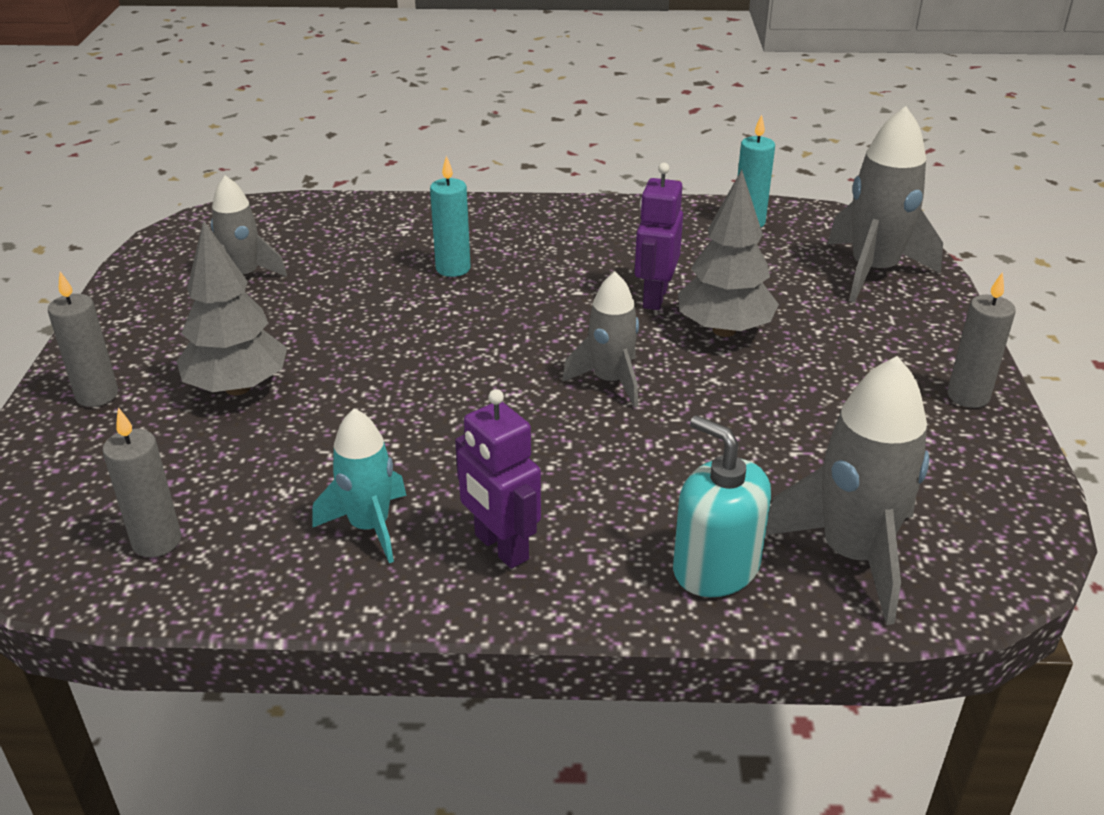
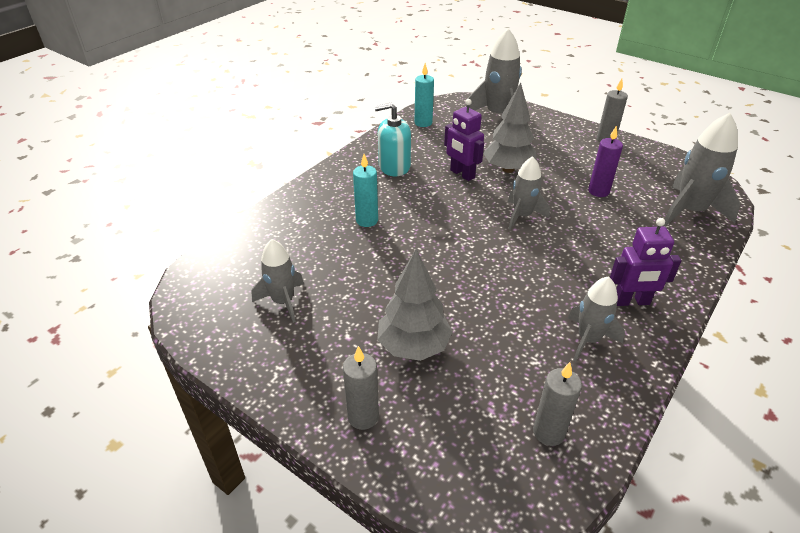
camera: 55 degrees left, 5 degrees up
(369, 527) = (588, 339): turquoise rocket -> grey rocket
(715, 567) = (679, 247): turquoise soap dispenser -> turquoise soap dispenser (394, 166)
(779, 434) = (598, 191): none -> purple candle

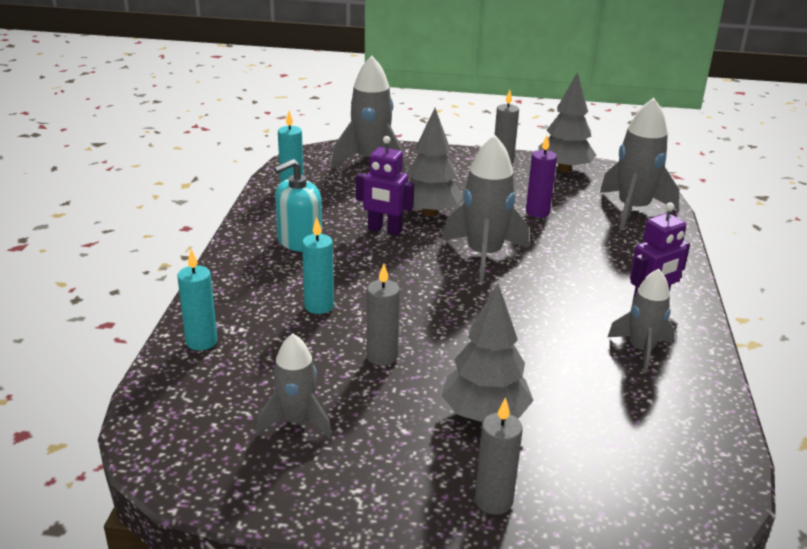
camera: 30 degrees left, 10 degrees down
(272, 223) = (201, 342): none -> turquoise candle
(522, 216) = (484, 255): grey rocket -> grey rocket, size x1.58
(548, 432) = (676, 443): grey candle -> grey candle (382, 356)
(654, 159) = (564, 169): none -> grey tree

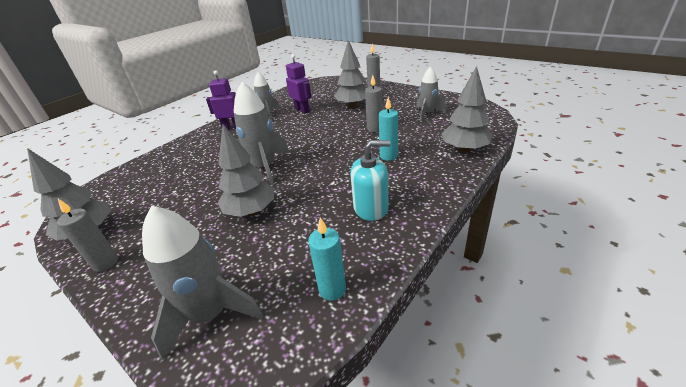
camera: 145 degrees left, 5 degrees up
(201, 342) = (464, 149): turquoise candle -> grey tree
(384, 230) = (300, 202): purple robot -> purple robot (302, 110)
(537, 212) = (185, 192): purple candle -> none
(633, 209) = (132, 179): grey rocket -> none

